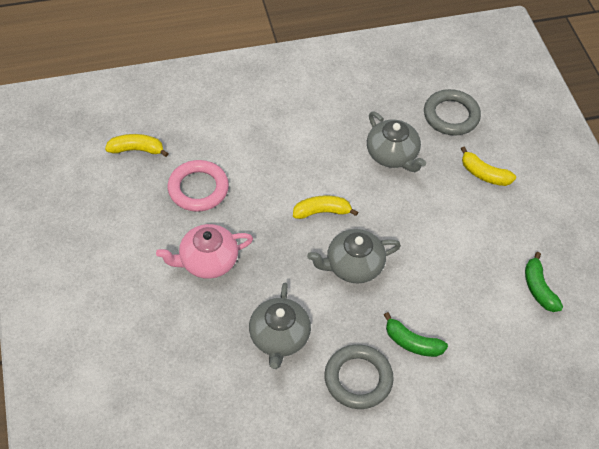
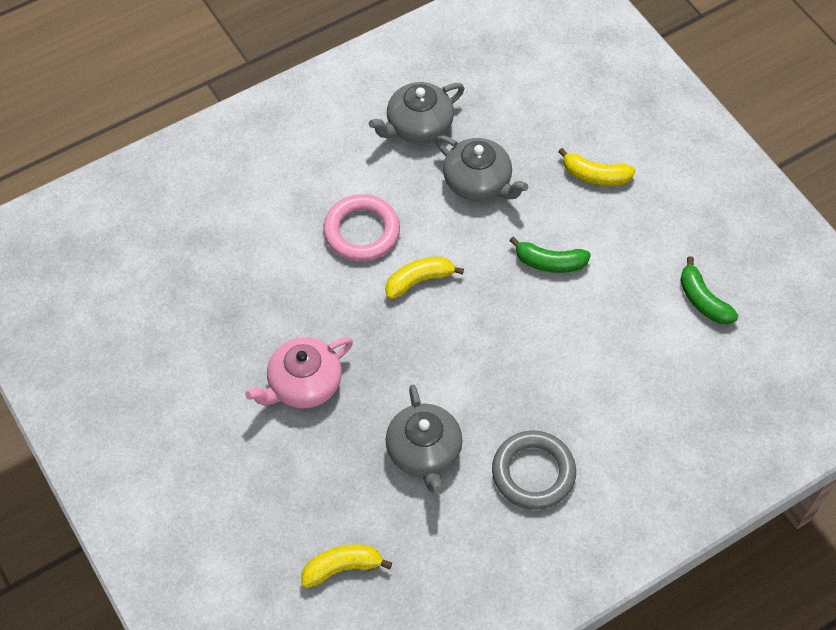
camera: 15 degrees left, 5 degrees up
(136, 150) = (160, 267): yellow banana -> yellow banana (342, 567)
(198, 189) = (257, 295): pink ring -> pink ring (361, 231)
(353, 265) = (480, 337): grey teapot -> grey teapot (418, 126)
(412, 343) = (580, 410): green banana -> green banana (550, 262)
(451, 115) = (531, 110): grey ring -> none

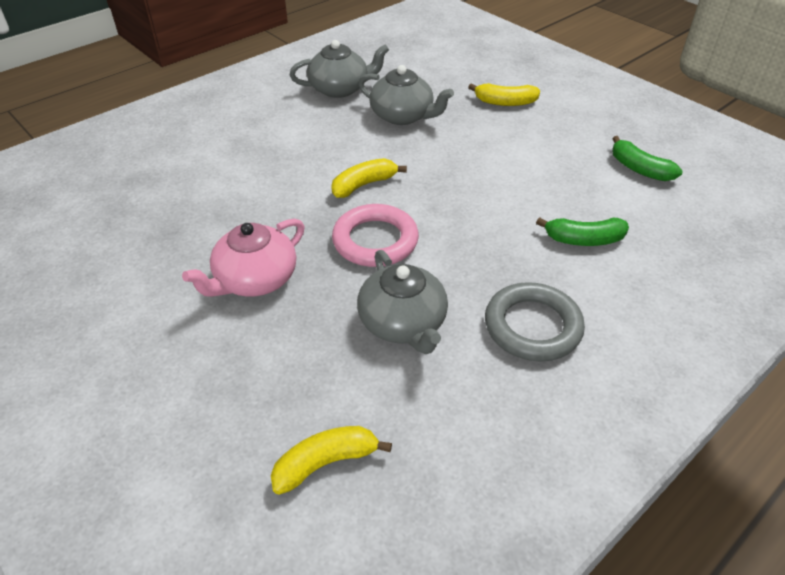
camera: 10 degrees left, 15 degrees down
(361, 231) = (300, 157): pink ring -> pink ring (375, 241)
(418, 126) = (340, 89): grey teapot -> grey teapot turned 150 degrees counterclockwise
(550, 262) = (486, 159): green banana -> green banana (584, 240)

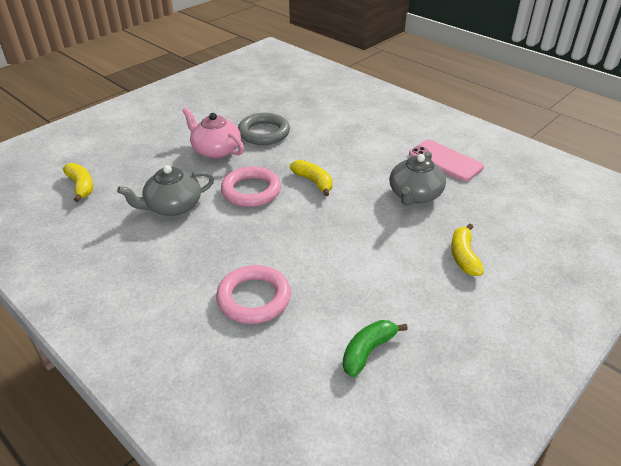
camera: 85 degrees right, 5 degrees down
(340, 89) = (445, 161): grey teapot -> pink phone
(532, 326) = (161, 263): grey ring -> grey ring (264, 133)
(584, 240) = (254, 298): green banana -> pink ring

